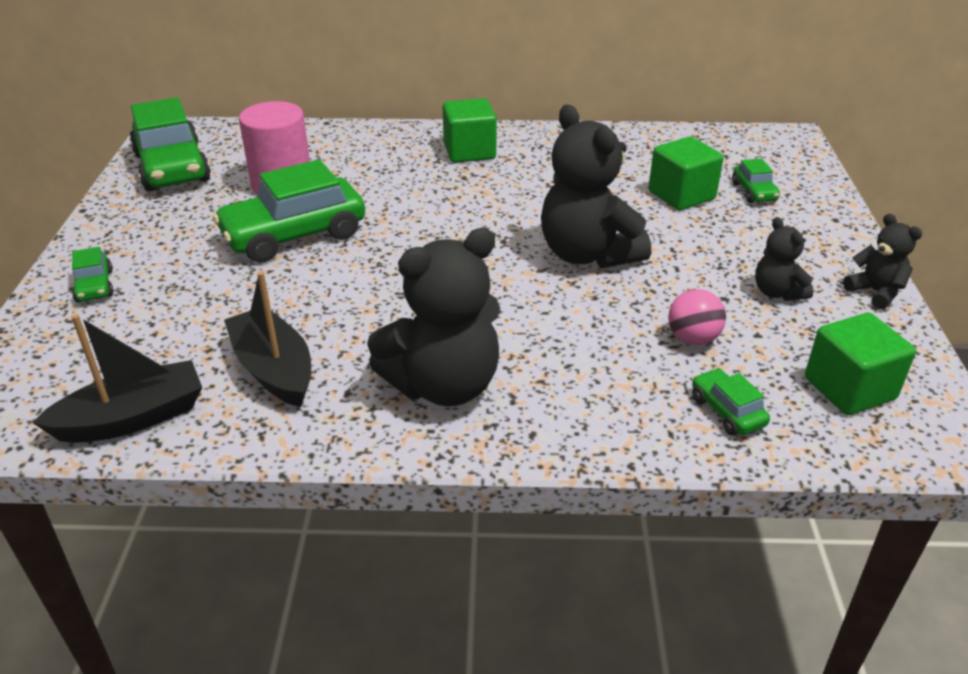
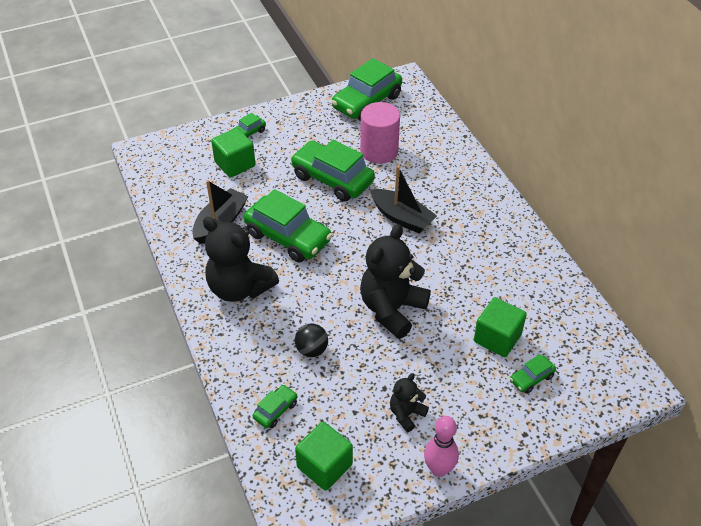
camera: 65 degrees right, 10 degrees up
(133, 418) = (168, 194): black boat -> black boat (402, 218)
(375, 306) = (288, 237): none -> green car
(469, 151) = (477, 214): green cube -> green cube (235, 164)
(622, 343) = (311, 350): none -> black ball
(692, 339) = (333, 381): pink ball -> none
(875, 292) = (439, 469): black teddy bear -> pink bowling pin

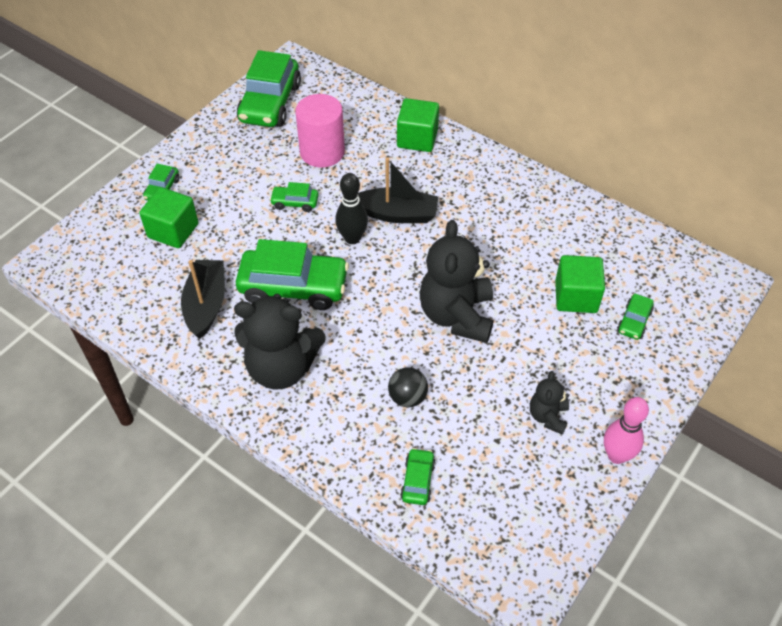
camera: 30 degrees left, 5 degrees up
(324, 466) = (508, 512): green cube -> green cube (417, 138)
(332, 179) = (295, 203): green car -> green car, size x0.47
(355, 221) = (352, 238): none -> black bowling pin

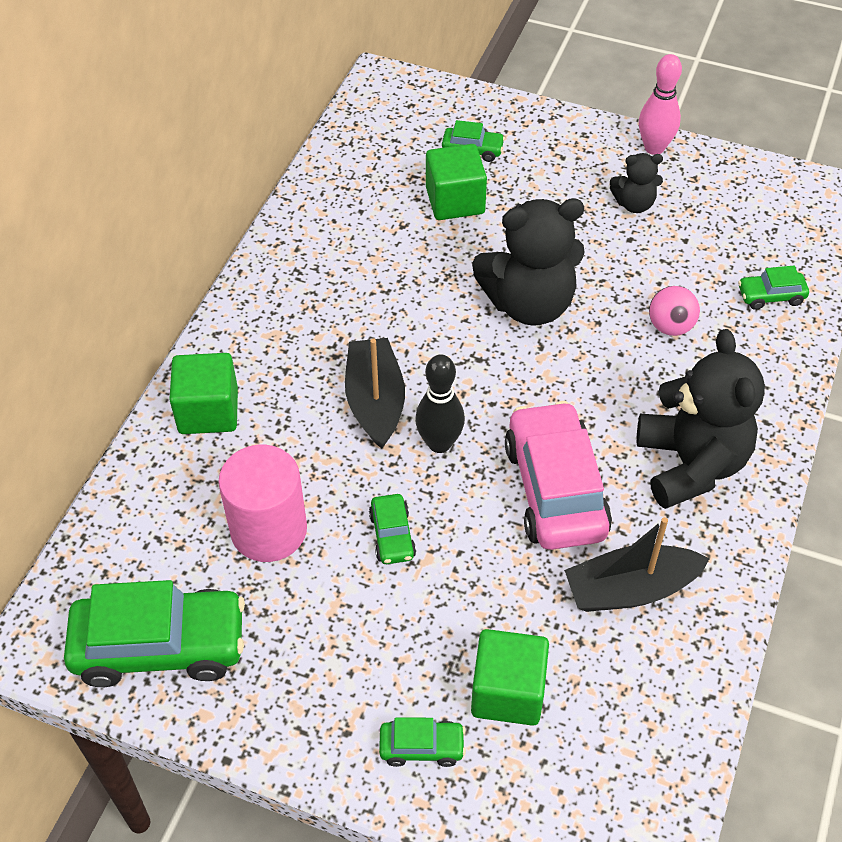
camera: 105 degrees left, 0 degrees up
(293, 287) = (555, 489): green car -> pink car
(407, 397) = (670, 327): black ball -> pink ball

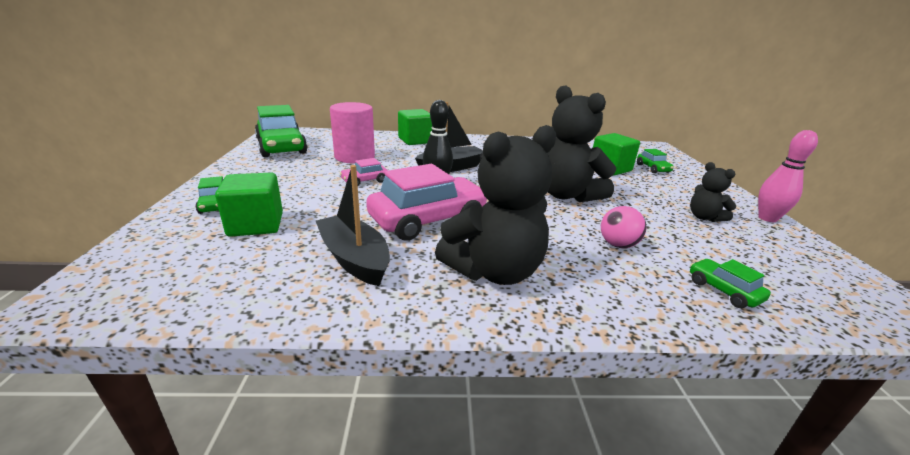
camera: 65 degrees right, 25 degrees down
(392, 535) = (364, 181): green car -> pink car

